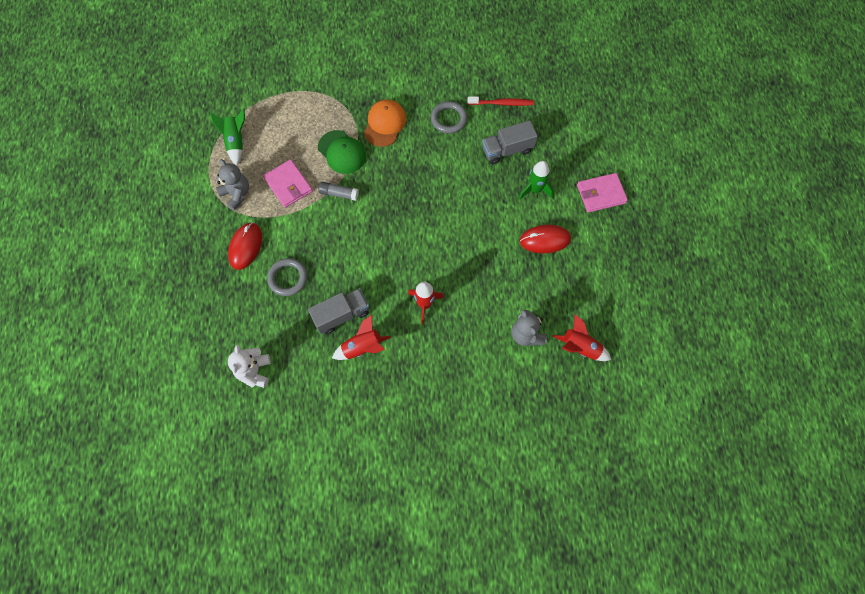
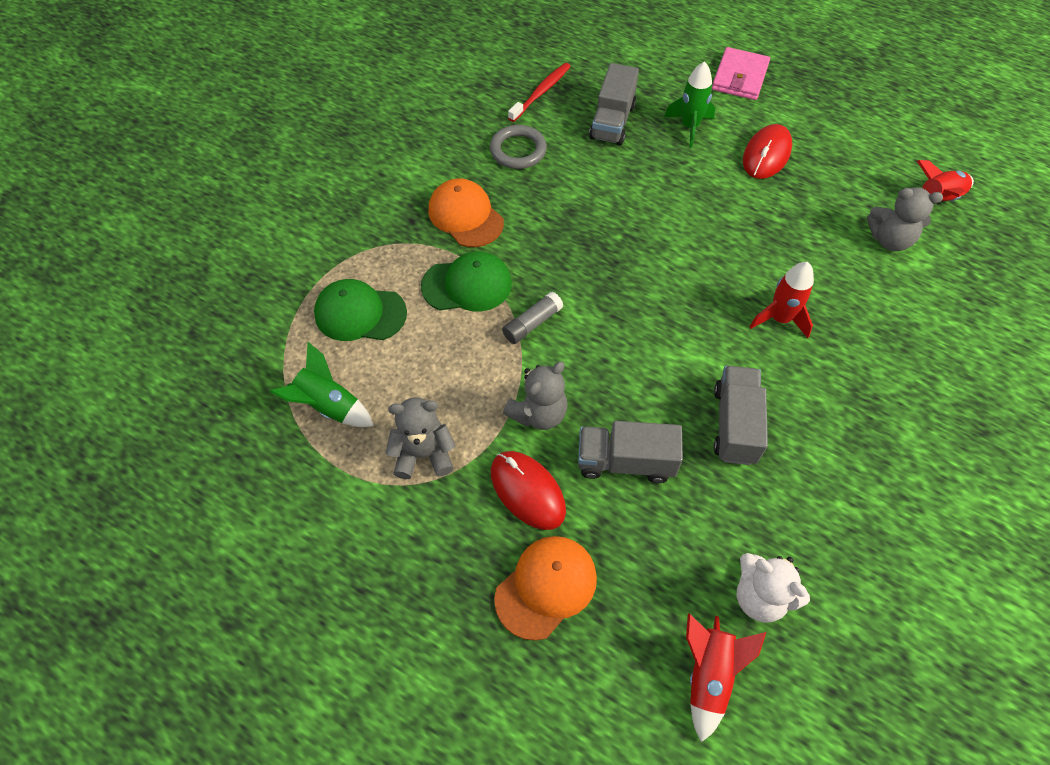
camera: 55 degrees left, 10 degrees down
(204, 281) = (546, 587): none -> orange cap
(288, 185) = (465, 377): pink wallet -> none
(288, 278) = (625, 462): grey ring -> grey truck
(289, 227) = (538, 413): none -> grey teddy bear
(293, 120) = (360, 313): none -> green cap
(362, 347) = (804, 426): red rocket -> red rocket (708, 675)

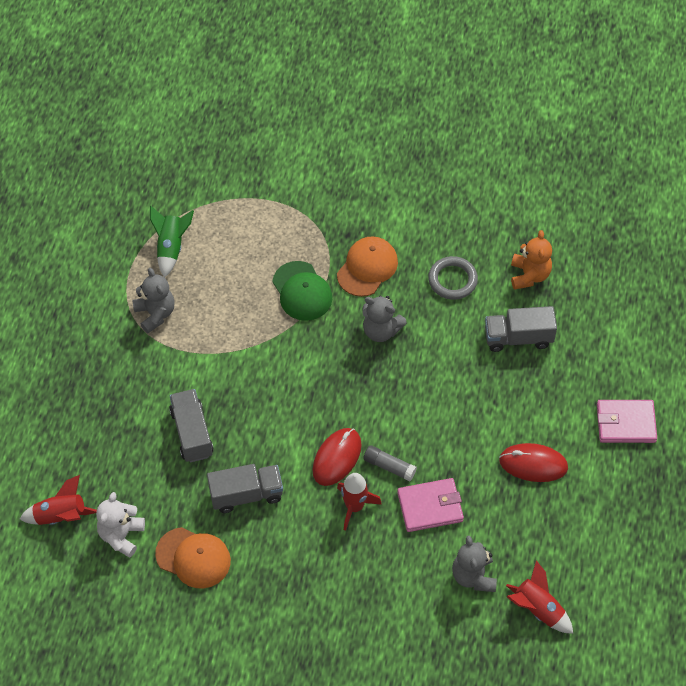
camera: 70 degrees right, 0 degrees up
(360, 313) = (251, 235): green cap -> none
(527, 491) = (149, 381): red mouse -> red mouse (336, 458)
(532, 323) = (284, 343): grey glue stick -> grey glue stick (389, 466)
(538, 413) = (210, 370): grey teddy bear -> grey teddy bear (381, 330)
(541, 92) = (529, 275): red toothbrush -> orange teddy bear
(546, 587) = (88, 412): orange cap -> orange cap (193, 558)
(689, 127) = (540, 397): green rocket -> none
(796, 251) = (430, 507): none -> pink wallet

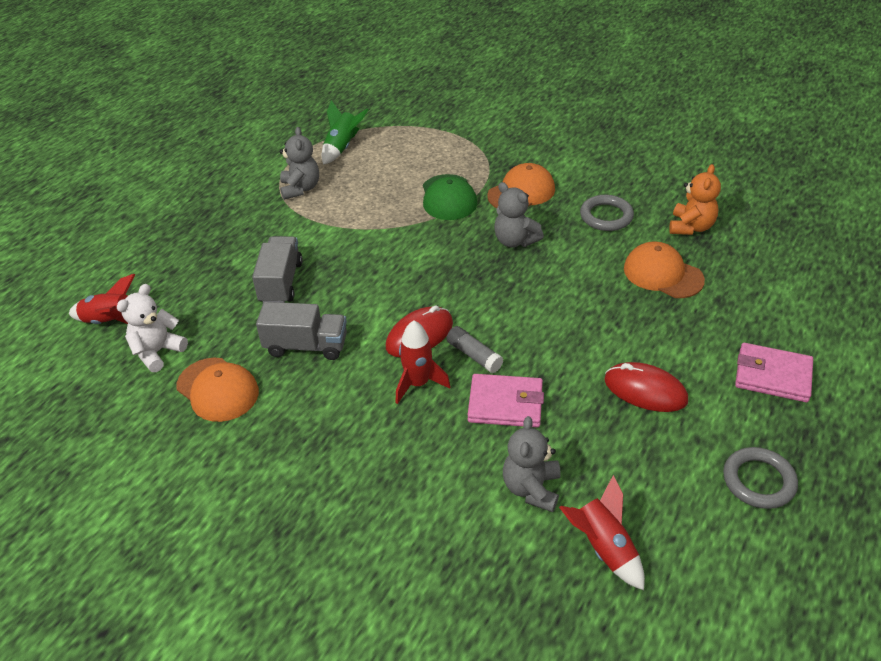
camera: 20 degrees right, 15 degrees down
(518, 338) = (663, 274): grey truck -> orange cap
(632, 523) = (758, 481): none -> grey ring

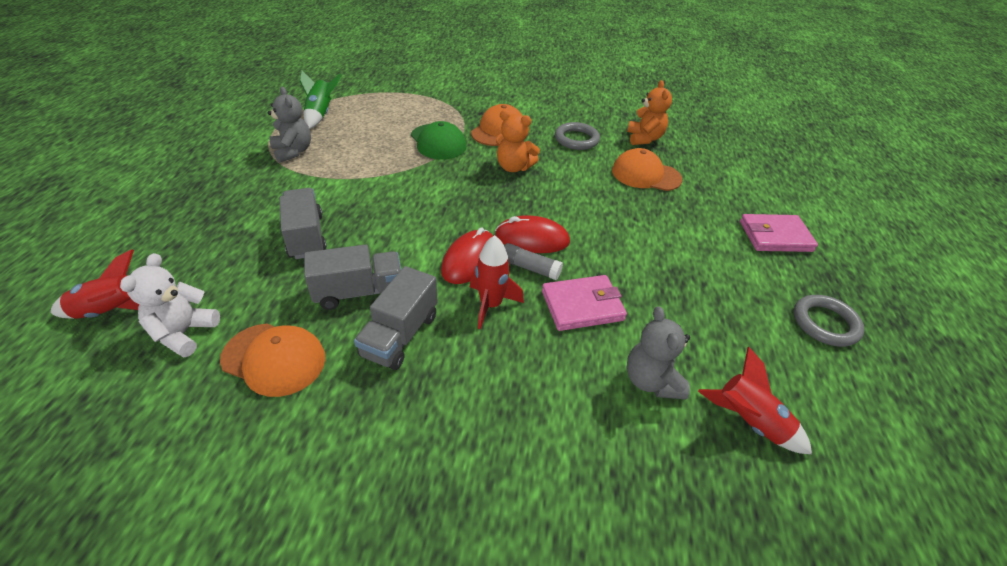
camera: 25 degrees left, 0 degrees up
(325, 393) = (400, 335): none -> grey truck
(515, 241) = (513, 167): grey teddy bear -> orange teddy bear
(645, 390) = (691, 268): red mouse -> red mouse (532, 239)

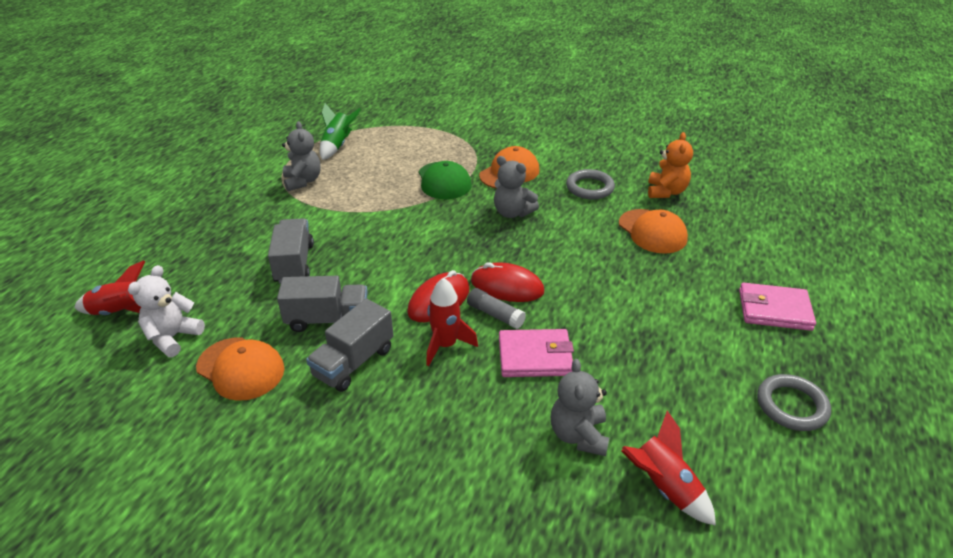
camera: 15 degrees right, 5 degrees down
(513, 167) = (512, 212): orange teddy bear -> grey teddy bear
(645, 175) = (652, 231): orange cap -> orange cap turned 150 degrees counterclockwise

